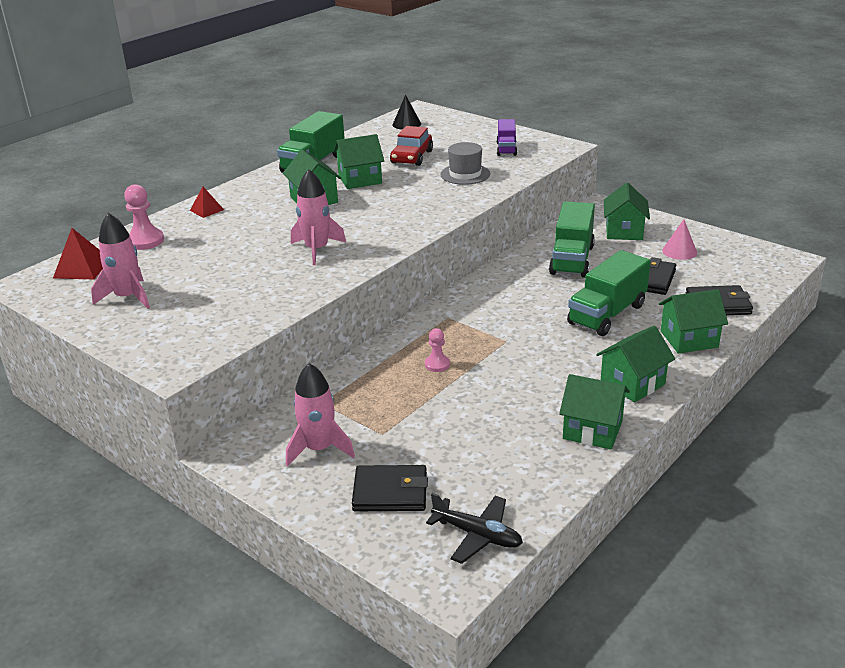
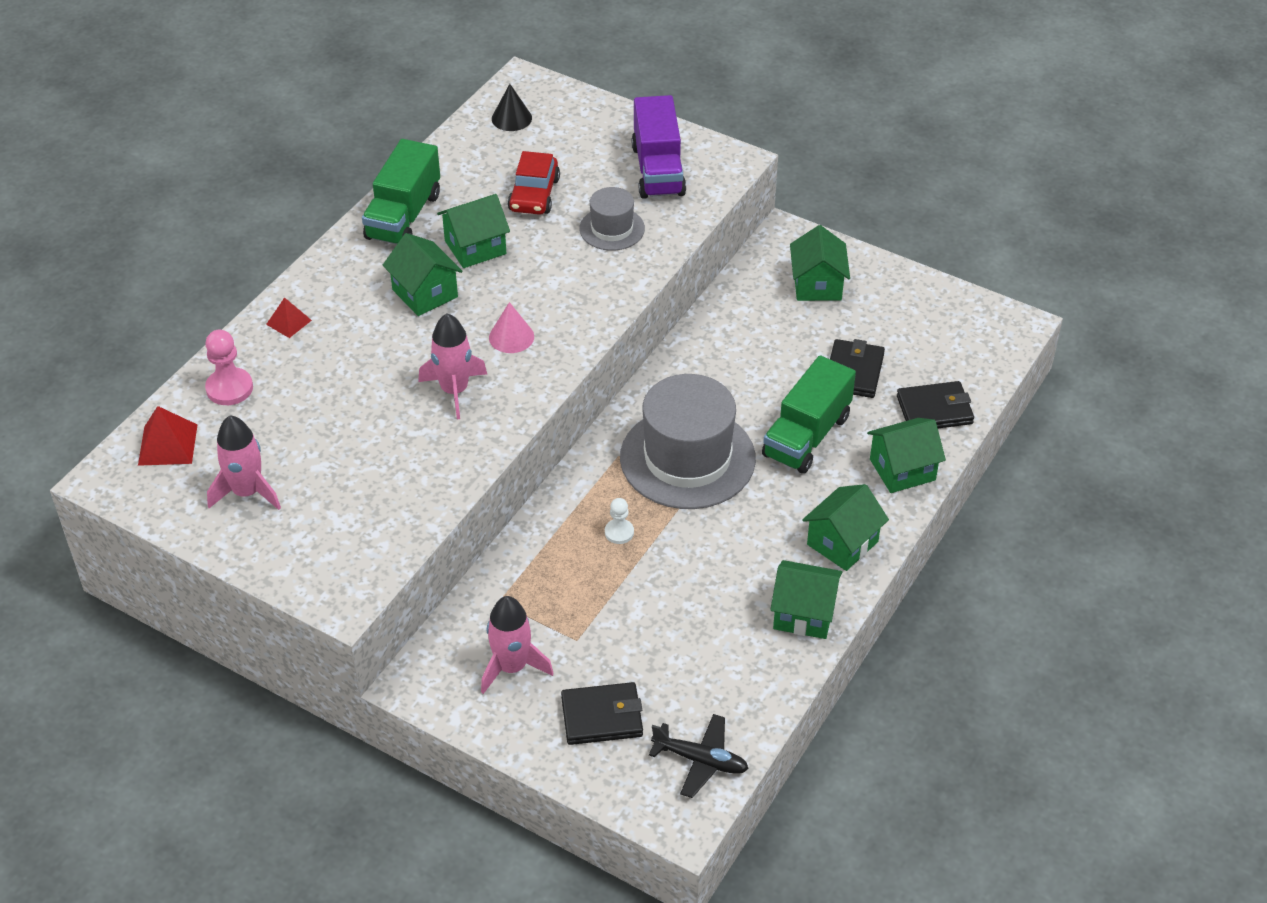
camera: 10 degrees left, 15 degrees up
(437, 364) = (619, 532): pink pawn -> white pawn
(504, 322) = (687, 458): none -> grey hat
(506, 149) = (658, 170): purple truck -> purple truck, size x1.72
(572, 260) = (756, 343): green truck -> none
(679, 251) = (887, 318): pink cone -> pink cone (511, 337)

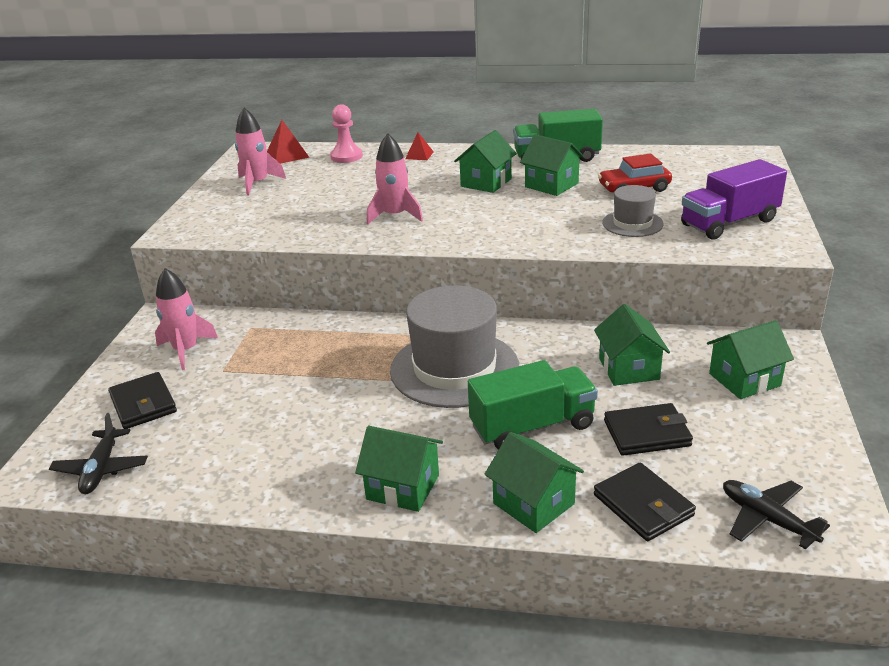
camera: 70 degrees right, 15 degrees down
(511, 118) = (708, 161): black cone -> none
(511, 337) = (468, 219): pink cone -> none
(619, 532) = (348, 358): white pawn -> none
(804, 614) = (296, 486): green house -> green house (629, 369)
(806, 436) = (532, 426): green truck -> green truck turned 150 degrees clockwise
(979, 353) = (767, 519): none -> black plane

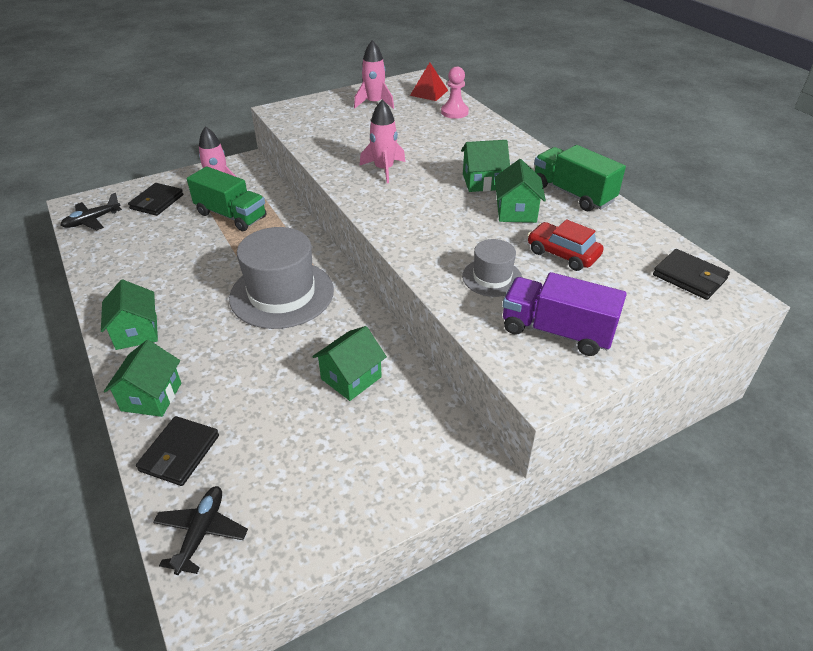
camera: 50 degrees right, 10 degrees up
(419, 155) = (494, 136): red pyramid -> none
(532, 426) = (238, 359): green truck -> green truck (231, 215)
(647, 433) = (270, 421): black wallet -> black wallet (689, 277)
(744, 379) = (391, 452): green house -> none

